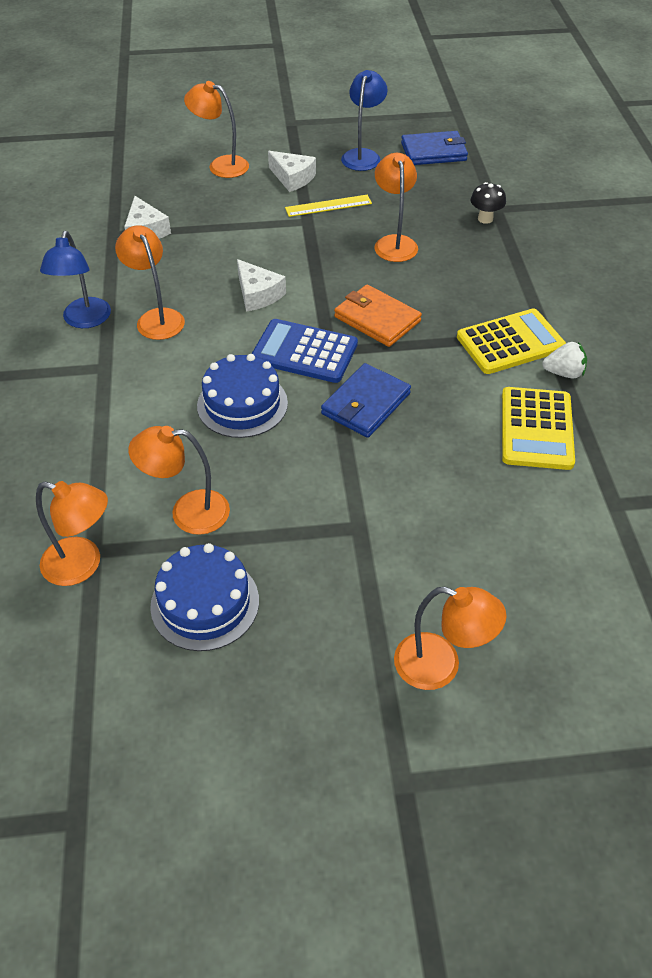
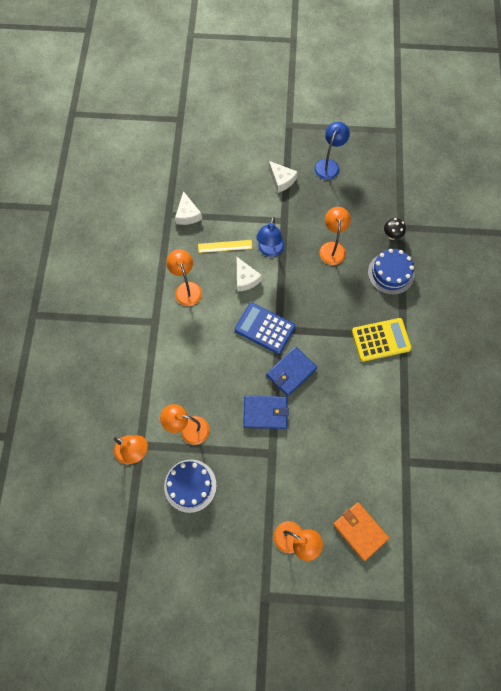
camera: 10 degrees right, 20 degrees up
(84, 320) = (147, 284): blue lamp -> blue lamp (269, 250)
(221, 165) = (239, 161): orange lamp -> none
(242, 404) = (225, 361): blue cake -> blue cake (391, 273)
(328, 206) = (299, 209): yellow ruler -> yellow ruler (225, 246)
(377, 319) = (309, 309): orange wallet -> orange wallet (360, 531)
(433, 152) = (374, 168): blue wallet -> blue wallet (265, 412)
(536, 429) = (378, 405): yellow calculator -> none
(563, 373) = (404, 368): white strawberry -> none

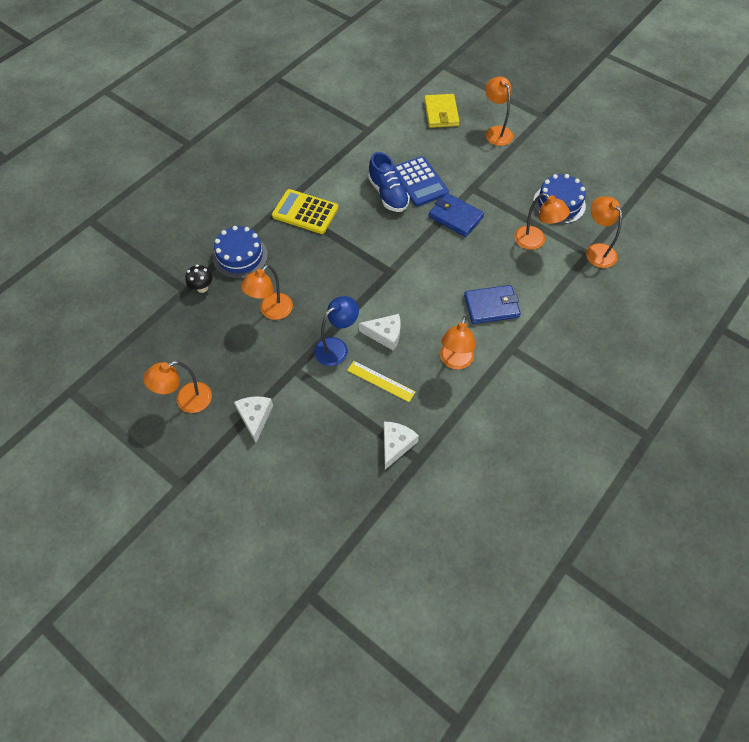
camera: 145 degrees left, 10 degrees down
(245, 279) = (385, 334): white cheese -> white cheese turned 90 degrees clockwise
(264, 328) = (402, 279): blue calculator -> blue calculator (419, 182)
(291, 372) = (407, 233): blue wallet -> blue wallet (491, 306)
(329, 165) = (186, 401): blue lamp -> orange lamp
(333, 400) = (388, 194): none -> blue shoe
(360, 531) = (441, 113): orange wallet -> yellow wallet

